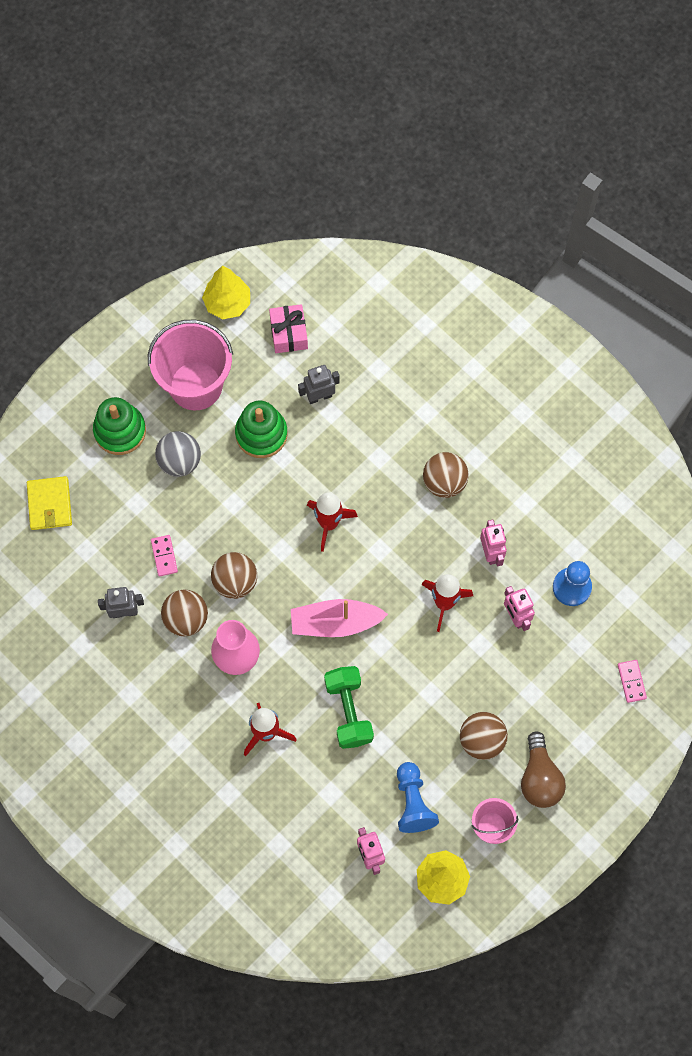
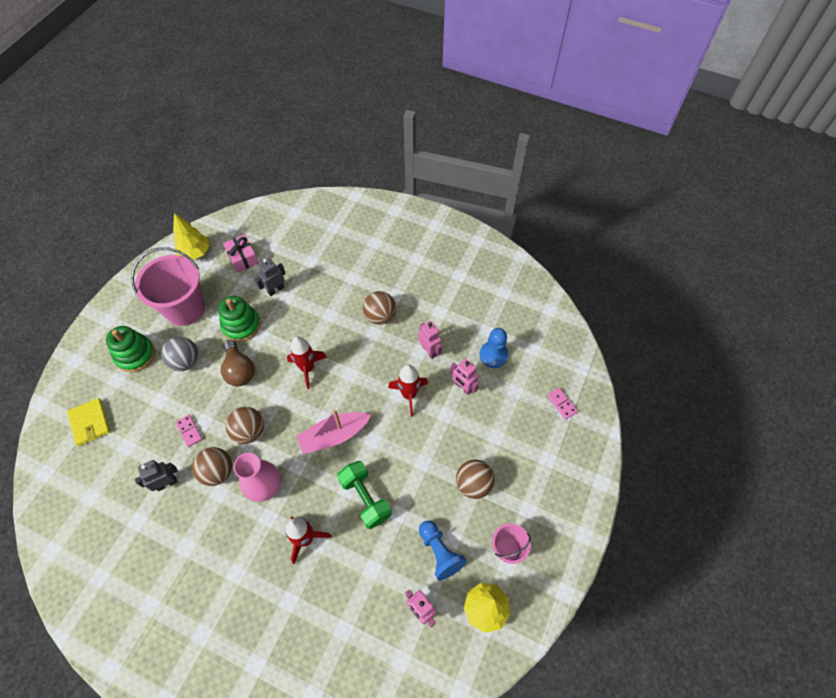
camera: 20 degrees left, 10 degrees down
(539, 778) = (527, 497): brown light bulb -> brown light bulb (239, 370)

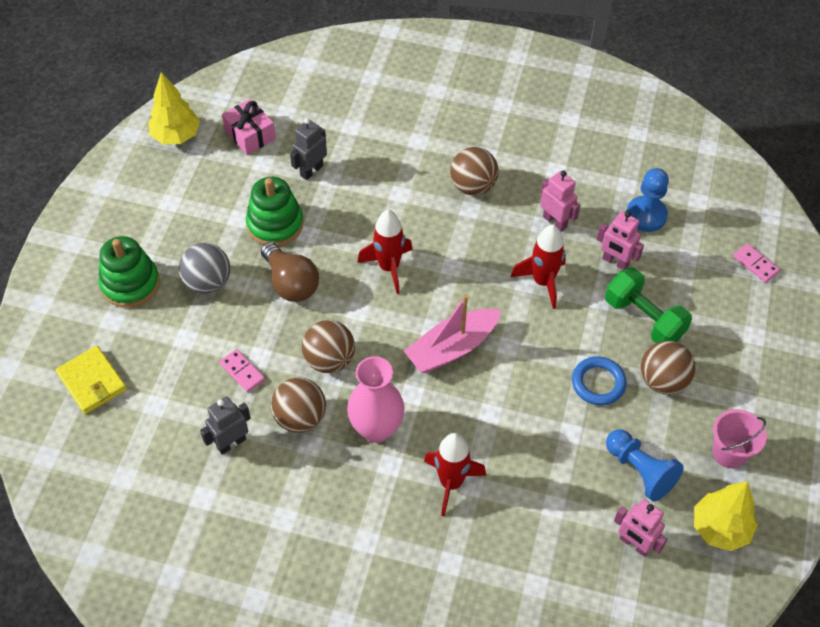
camera: 10 degrees left, 5 degrees down
(185, 309) = (185, 213): pink bucket -> none
(365, 498) = (519, 420): green dumbbell -> green dumbbell (643, 319)
(427, 478) = (598, 383): none -> blue ring

